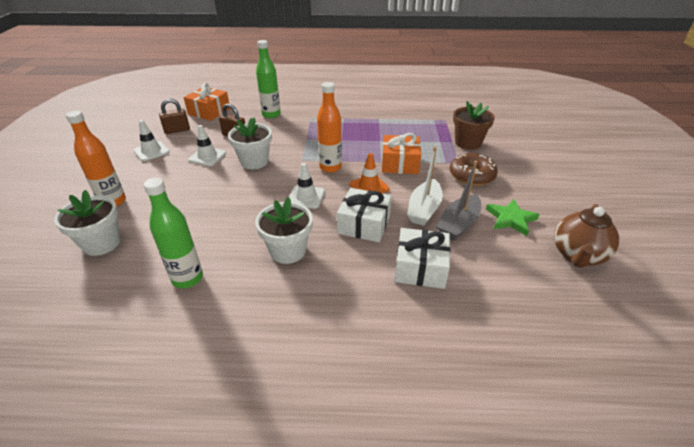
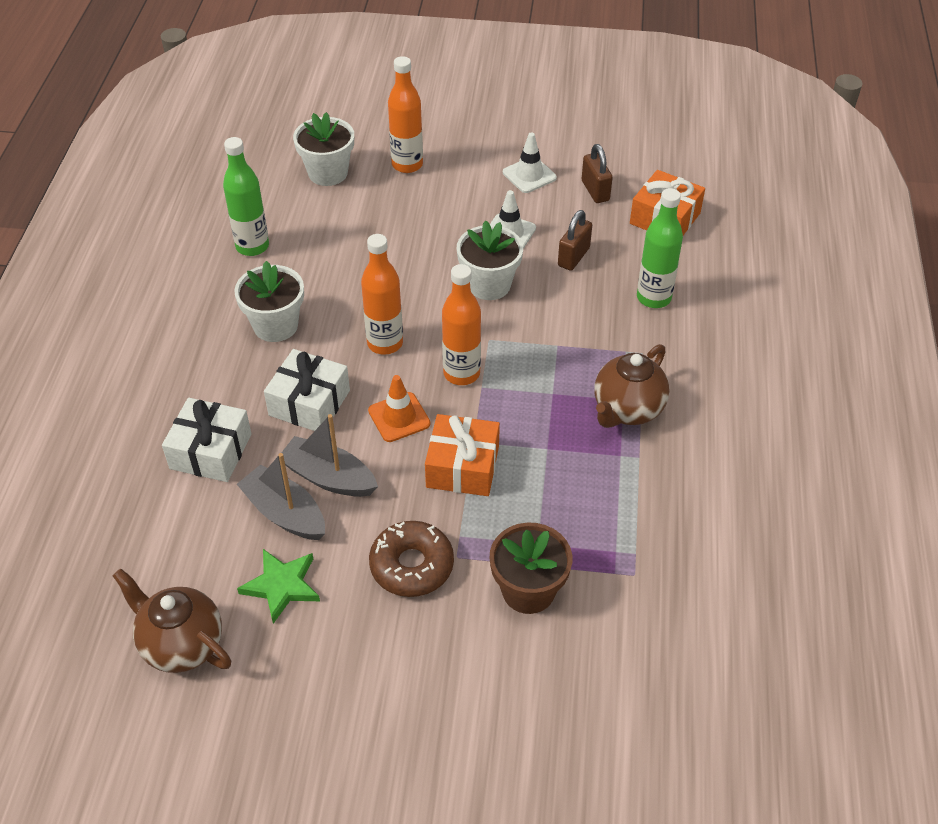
camera: 95 degrees right, 10 degrees up
(306, 197) = (385, 343): white traffic cone -> orange bottle
(350, 121) = (627, 410): none -> brown teapot
(424, 209) = (328, 477): white boat -> grey boat

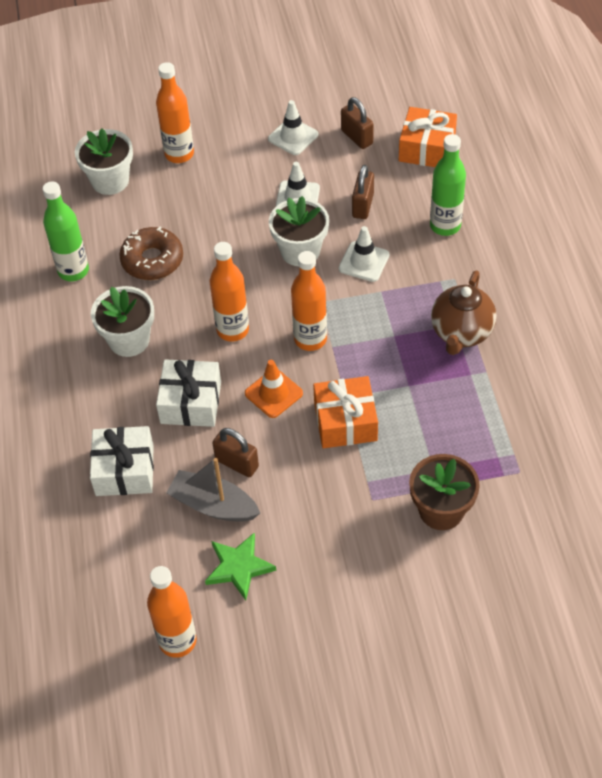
camera: 15 degrees left, 5 degrees up
(181, 644) = (177, 641): brown teapot -> orange bottle
(328, 477) = (237, 463): grey boat -> brown padlock
(412, 565) = (339, 518): brown donut -> brown donut (152, 260)
(551, 312) = (364, 262): none -> white traffic cone

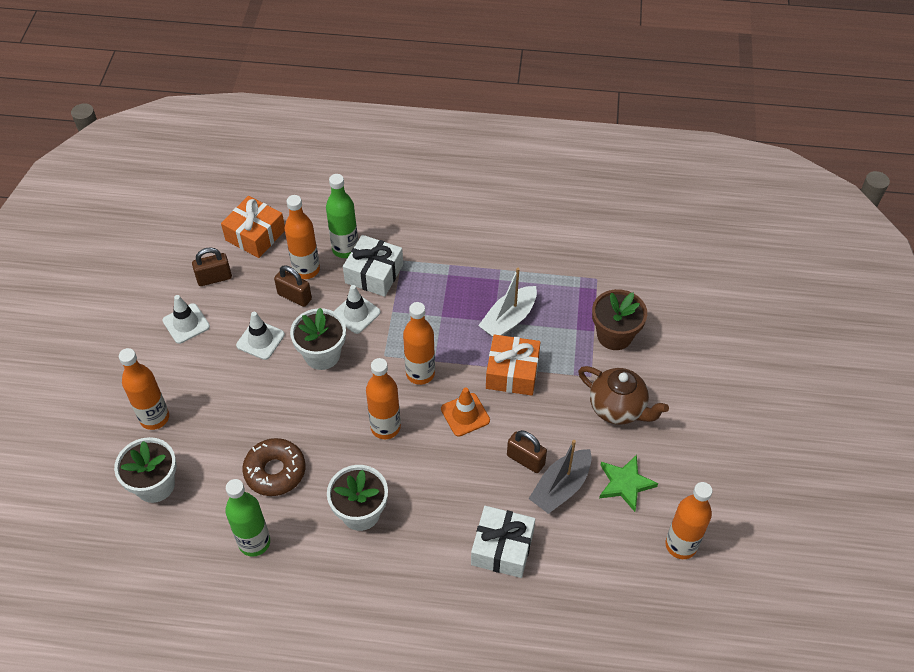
camera: 75 degrees left, 0 degrees up
(191, 402) = (450, 479): white gift -> white gift (374, 274)
(237, 463) = (525, 460): brown padlock -> brown padlock turned 75 degrees clockwise
(402, 203) = (306, 270): none -> orange bottle
(417, 399) = (508, 319): none -> white boat
(461, 333) = (457, 273): brown teapot -> brown teapot (618, 409)

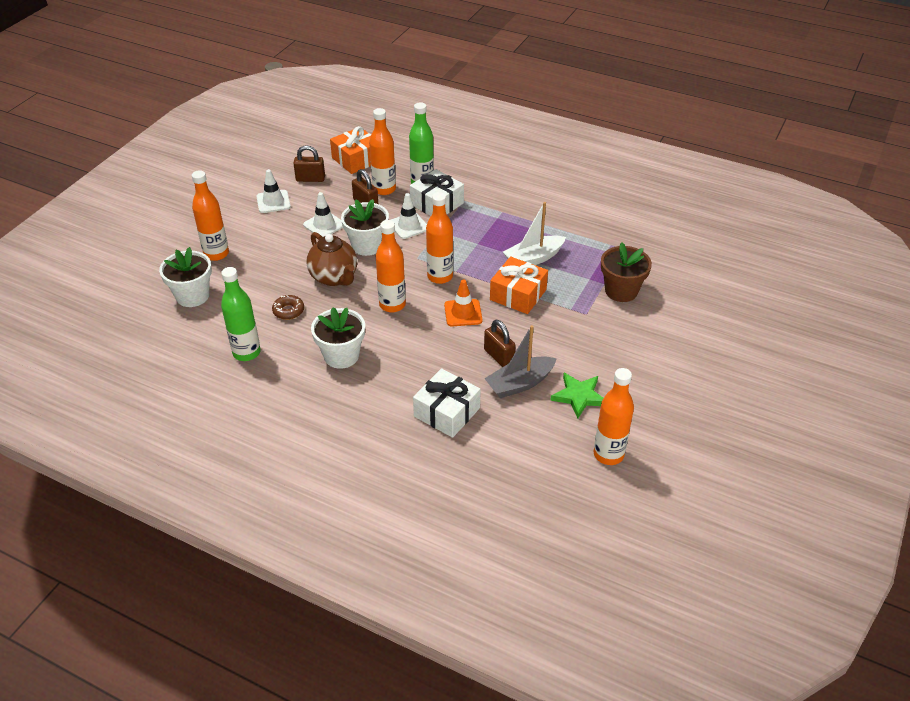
camera: 20 degrees right, 10 degrees down
(275, 471) = (288, 311): brown donut -> brown donut, size x0.59
(618, 409) = (599, 342): brown teapot -> brown teapot (334, 277)

